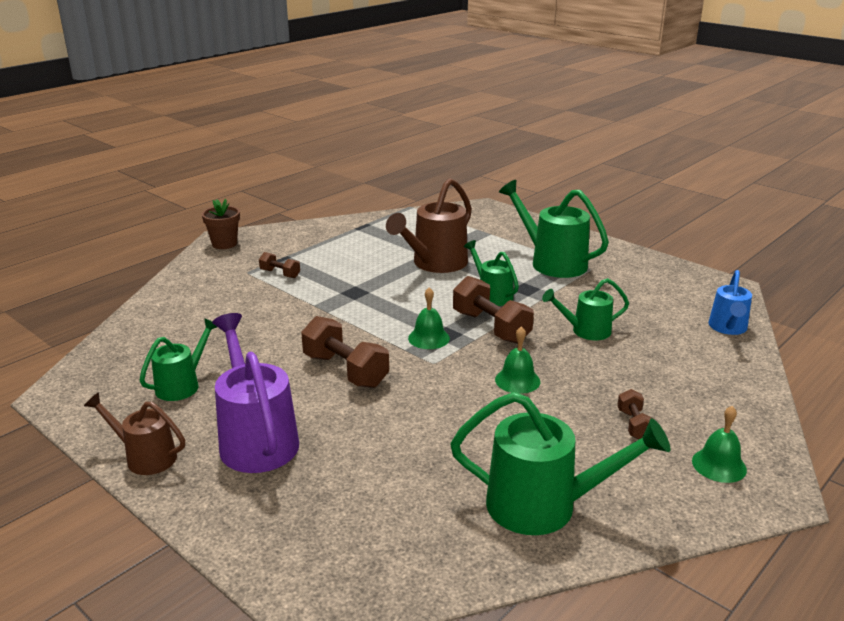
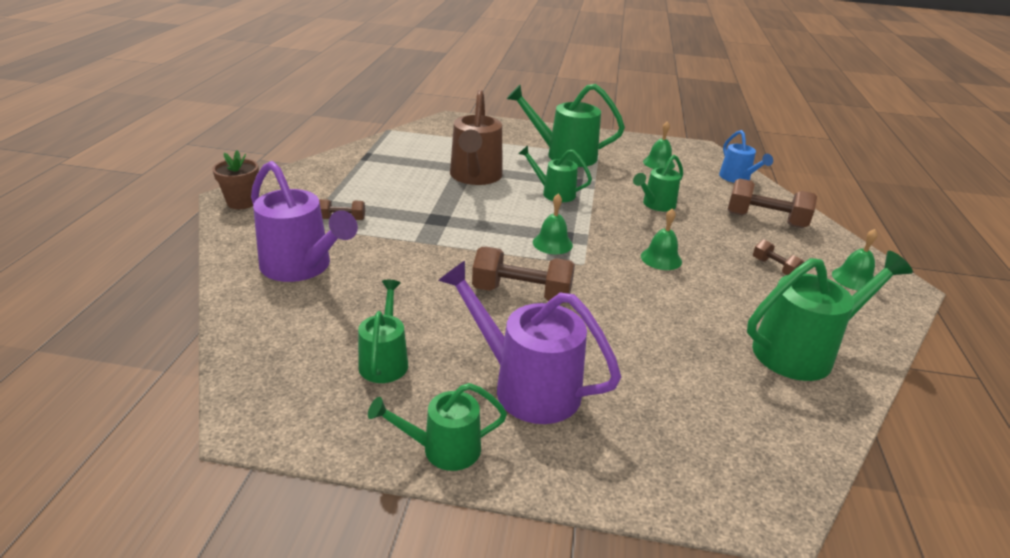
camera: 35 degrees left, 5 degrees up
(144, 457) = (442, 449): brown watering can -> green watering can
(208, 303) = (302, 267): none -> purple watering can
(491, 327) = (587, 220): brown dumbbell -> brown dumbbell (765, 220)
(650, 292) = (659, 163): none -> green bell

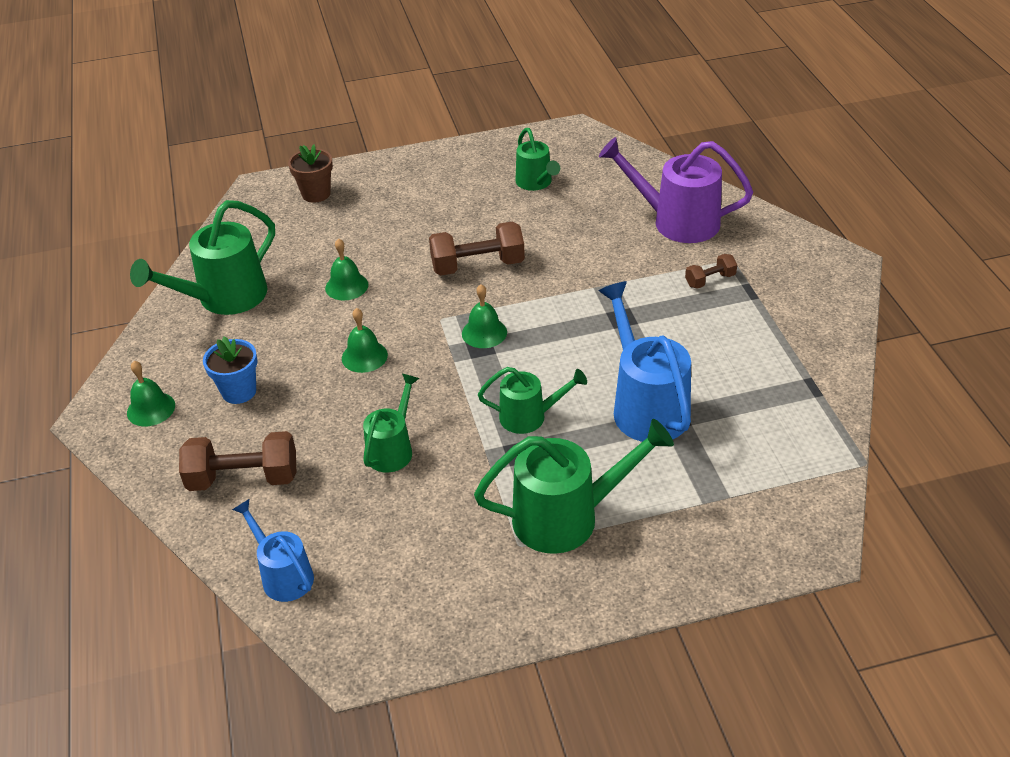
camera: 160 degrees right, 10 degrees up
(242, 202) = (826, 261): brown flower pot -> brown flower pot (316, 194)
(442, 449) = (458, 154): green watering can -> none
(475, 177) = (645, 405): brown watering can -> blue watering can
(525, 386) = (431, 200): purple watering can -> none
(659, 163) = (415, 564): green bell -> green bell (346, 286)
(775, 268) = (239, 391): brown dumbbell -> blue flower pot

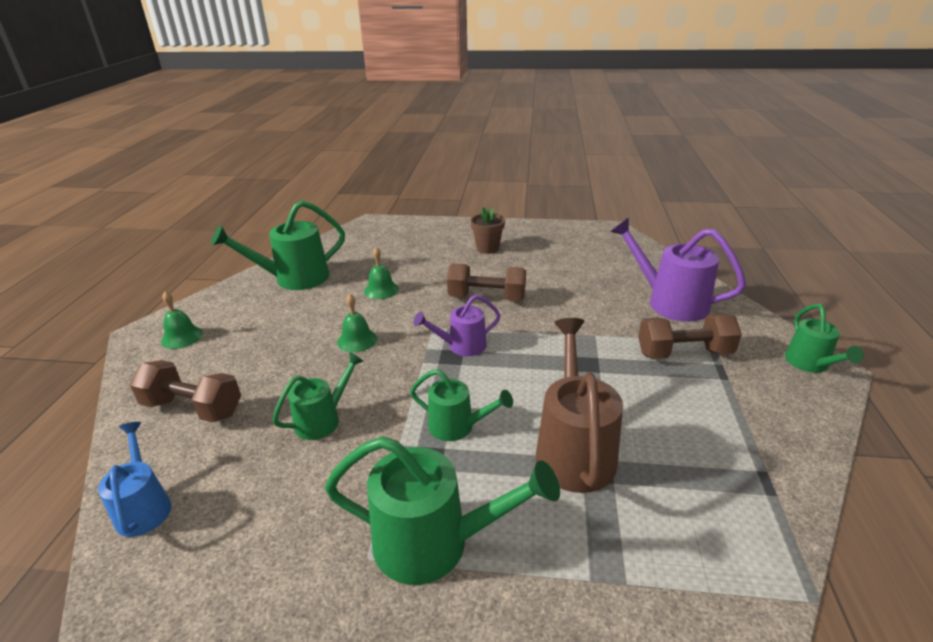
camera: 20 degrees right, 10 degrees down
(239, 391) = (249, 341): blue flower pot -> none
(316, 194) = (404, 232): brown flower pot -> brown flower pot (487, 248)
(484, 332) = (461, 346): green bell -> purple watering can
(536, 183) = (564, 255): green watering can -> green watering can (810, 364)
(645, 405) = (573, 448): blue watering can -> brown watering can
(710, 280) = (684, 353): brown dumbbell -> brown dumbbell, size x1.88

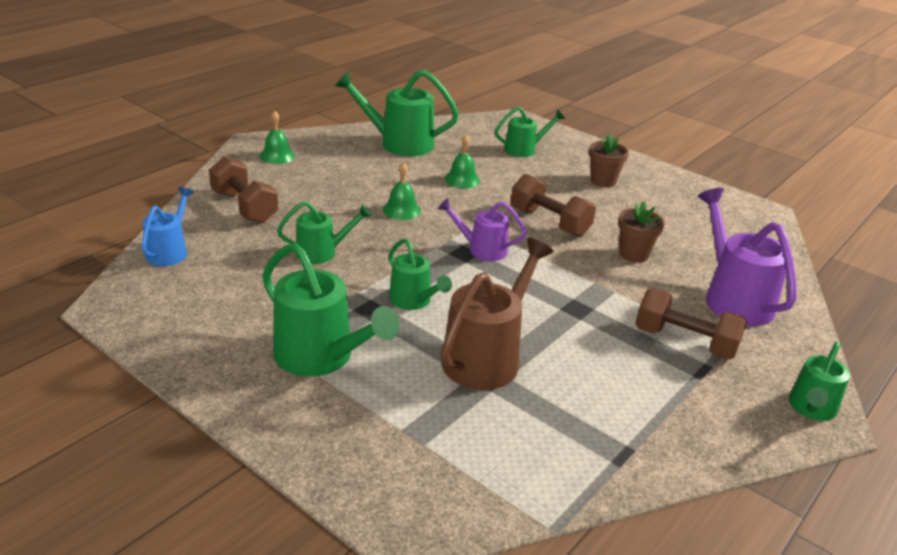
camera: 30 degrees right, 0 degrees up
(404, 245) = (524, 149): none -> green watering can
(572, 297) = (634, 254): none -> brown flower pot

